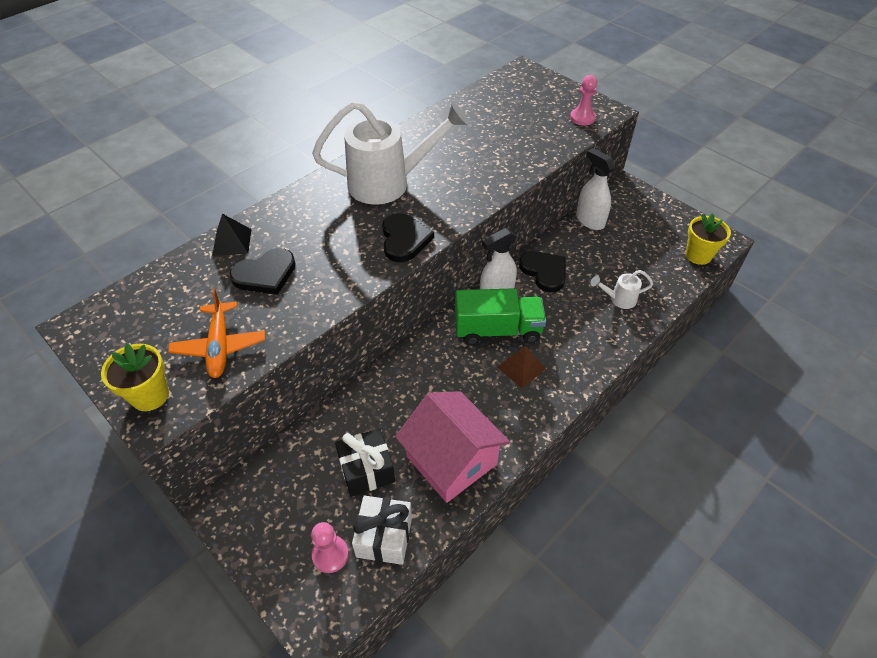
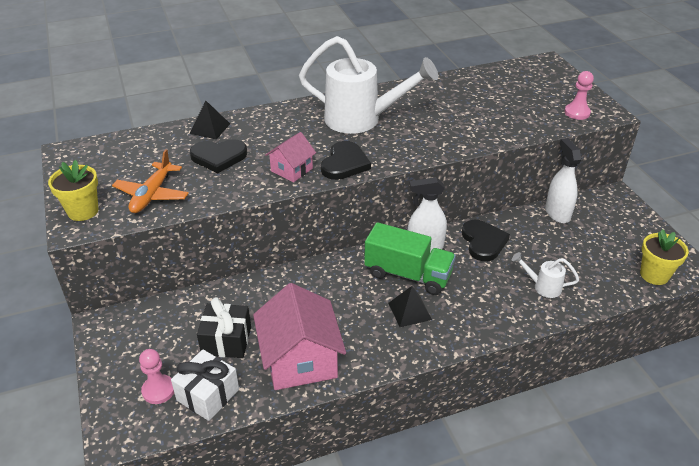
camera: 25 degrees right, 10 degrees down
(354, 264) = (291, 170): none -> pink house
(521, 368) = (410, 311): brown pyramid -> black pyramid

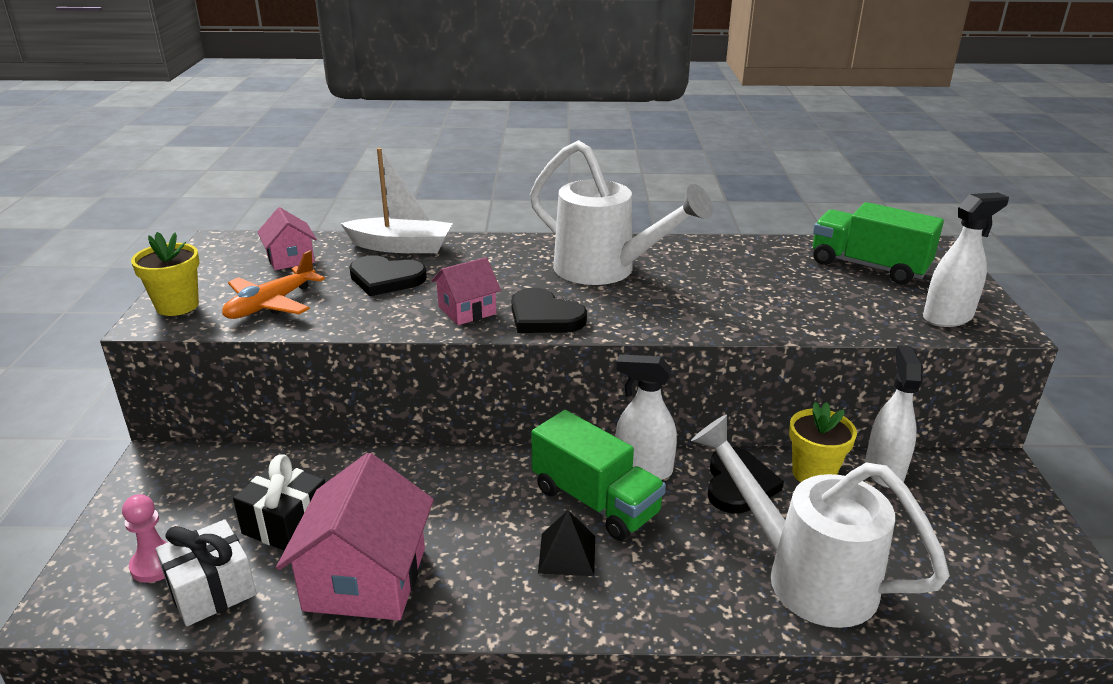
camera: 20 degrees right, 10 degrees down
(136, 155) = (290, 259): none -> pink house
(210, 128) = (401, 246): black pyramid -> white boat
(344, 163) = (544, 317): black heart -> black heart turned 90 degrees clockwise
(517, 84) = (868, 266): none -> green truck
(542, 286) = (803, 574): white watering can -> white watering can, size x2.27
(577, 113) = (948, 317): pink pawn -> white spray bottle
(654, 275) = (1021, 609): yellow flower pot -> yellow flower pot (813, 473)

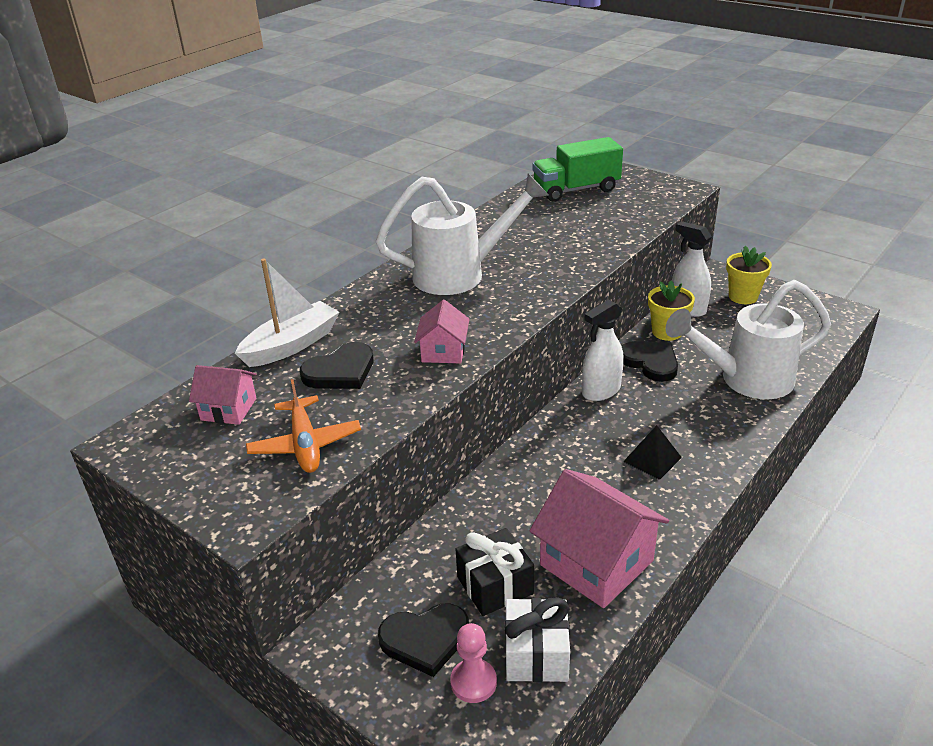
camera: 50 degrees left, 5 degrees up
(177, 306) = (232, 501): yellow flower pot -> yellow flower pot (743, 297)
(544, 317) = (494, 323): black heart -> black heart (425, 640)
(595, 501) = (613, 425): green truck -> none
(948, 317) = (659, 197): white spray bottle -> none

